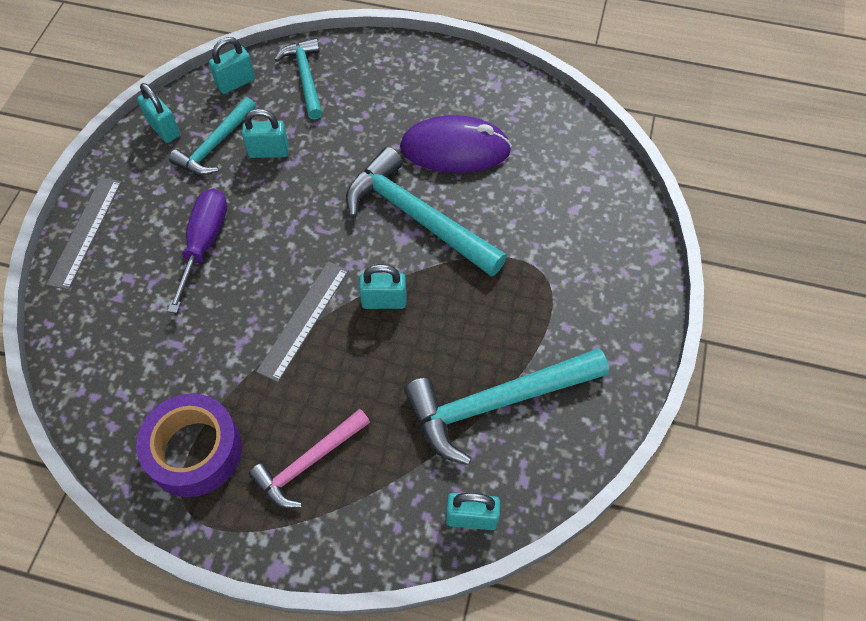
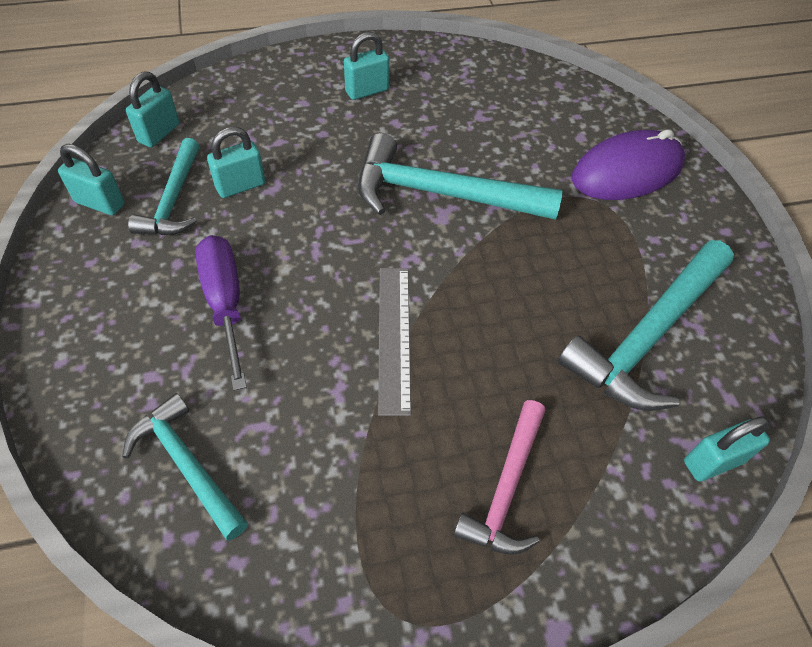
camera: 30 degrees left, 5 degrees down
(85, 232) = (62, 346): grey ruler -> none
(194, 451) = (364, 541): purple tape -> none
(306, 77) = (235, 106): turquoise hammer -> turquoise hammer (187, 464)
(384, 301) = (466, 284): turquoise padlock -> turquoise padlock (367, 91)
(455, 149) = (434, 122): purple mouse -> purple mouse (627, 171)

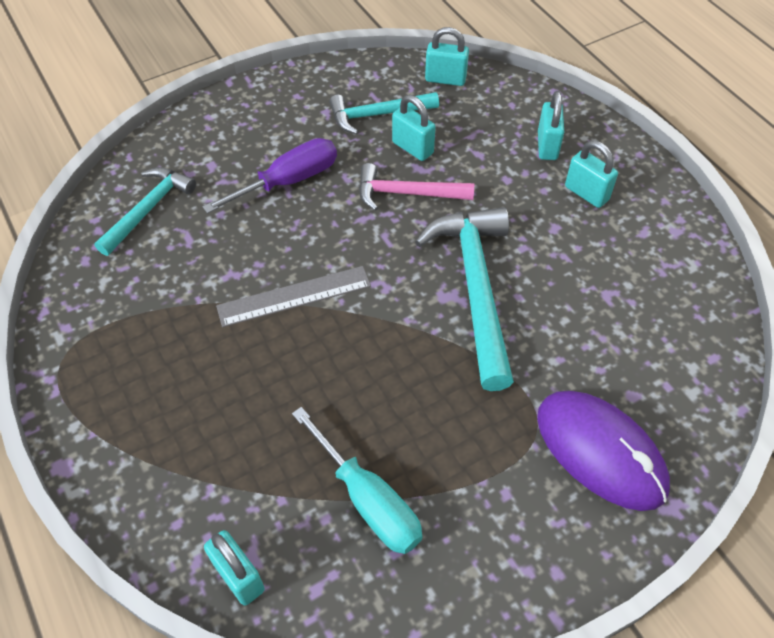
camera: 75 degrees right, 0 degrees up
(100, 203) = (354, 77): turquoise padlock -> turquoise padlock (547, 146)
(505, 488) = (173, 408): pink hammer -> pink hammer (407, 193)
(647, 335) = (368, 500): turquoise hammer -> turquoise screwdriver

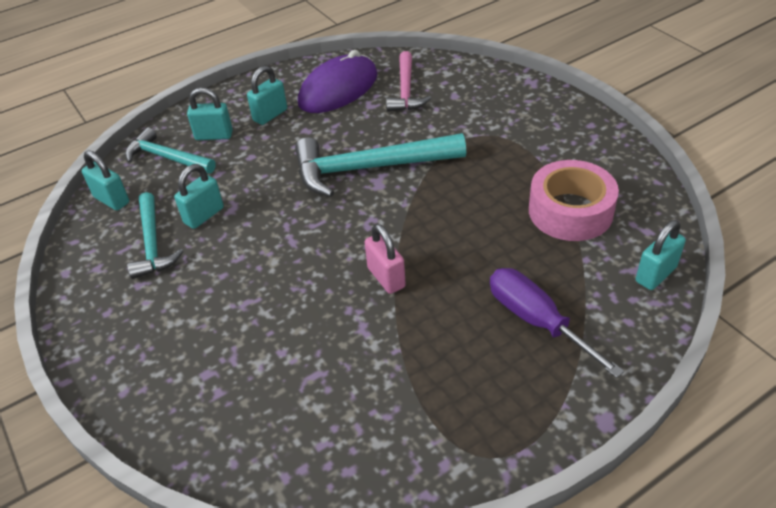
camera: 90 degrees left, 10 degrees down
(149, 209) = (272, 422): turquoise hammer -> turquoise hammer (167, 157)
(288, 181) = (239, 301): purple screwdriver -> purple screwdriver (536, 321)
(294, 296) = (386, 277): grey ruler -> pink padlock
(368, 500) = (570, 211): turquoise screwdriver -> pink tape
(407, 193) = (262, 215): pink hammer -> pink hammer (405, 90)
(445, 79) = (111, 200): turquoise padlock -> turquoise padlock turned 60 degrees counterclockwise
(600, 451) = (500, 108): purple mouse -> purple mouse (338, 89)

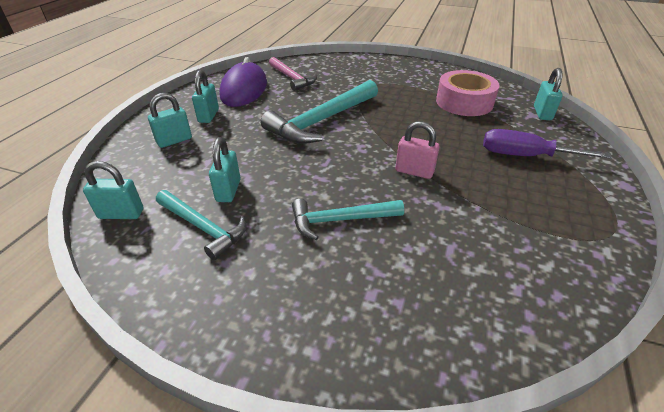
camera: 40 degrees left, 5 degrees down
(167, 157) = (146, 167): turquoise hammer -> turquoise hammer (340, 220)

